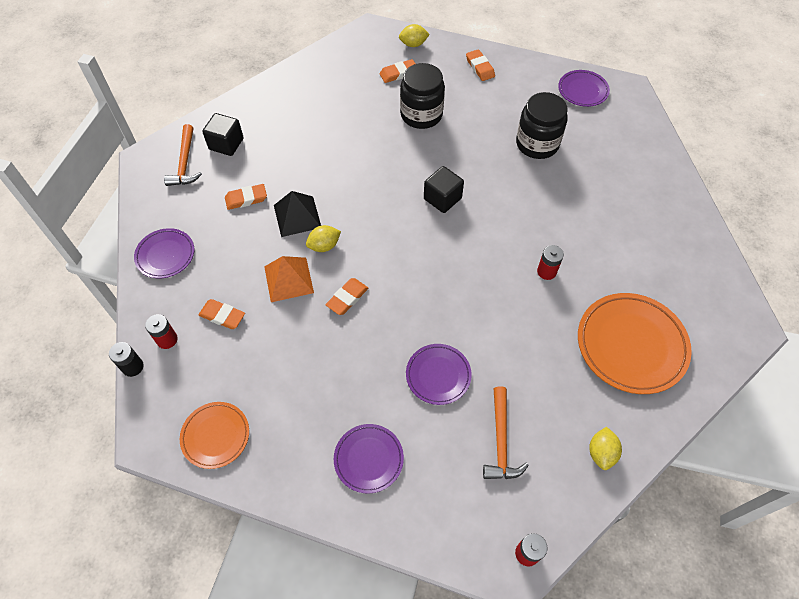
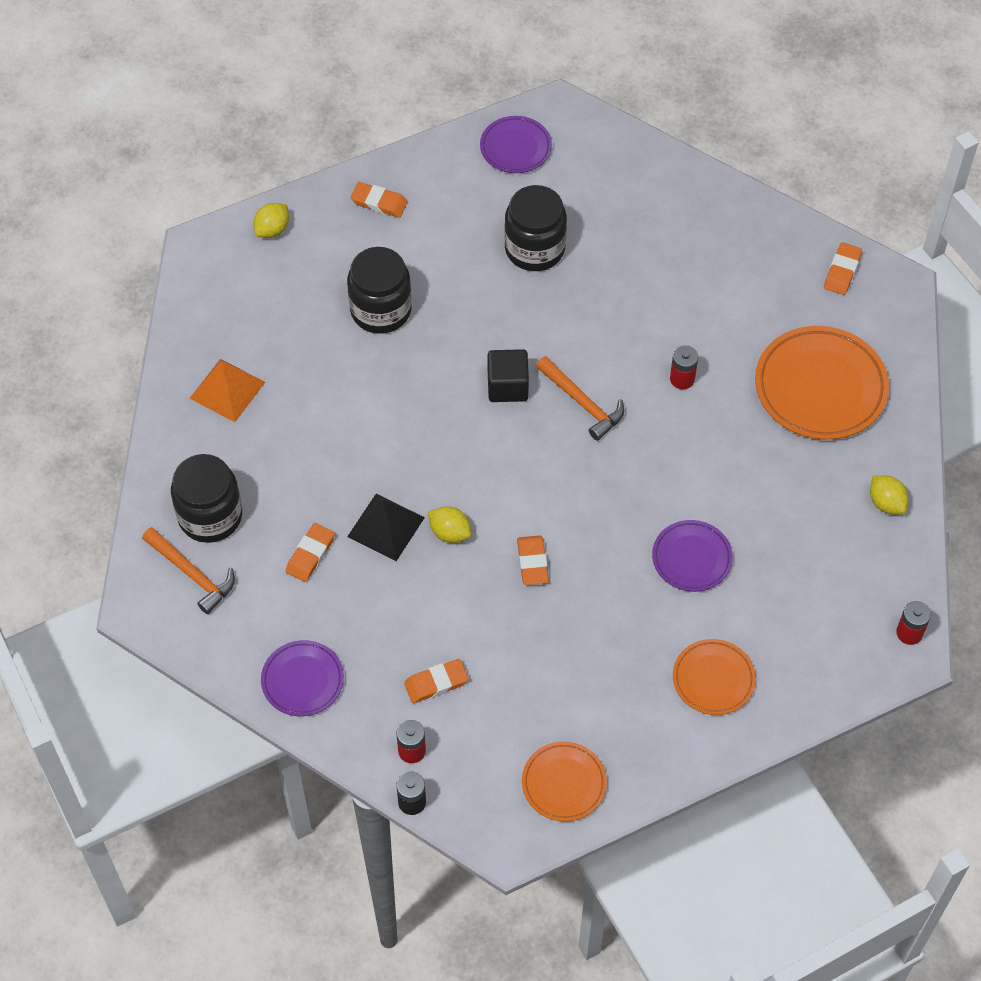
camera: 45 degrees left, 0 degrees up
(226, 144) = (210, 516): black cube -> black jar
(289, 279) = (456, 594): orange pyramid -> orange pyramid (227, 390)
(324, 246) = (450, 533): yellow lemon -> yellow lemon turned 75 degrees counterclockwise
(368, 459) = (713, 679): purple plate -> orange plate
(398, 73) = (298, 280): orange eraser -> orange eraser (842, 271)
(501, 441) = (801, 566): orange hammer -> orange hammer (582, 403)

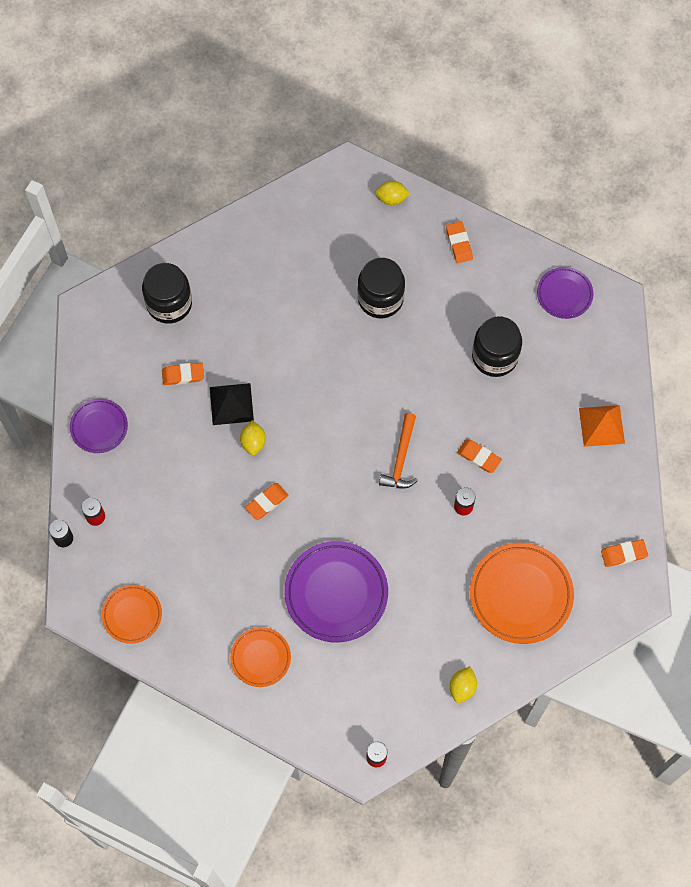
camera: 55 degrees right, 10 degrees up
(192, 574) = (125, 321): orange hammer -> none
(227, 390) = (260, 253): orange pyramid -> orange pyramid (601, 425)
(436, 683) = (148, 501): orange eraser -> orange eraser (479, 457)
(507, 386) = (380, 407): black cube -> none
(691, 558) = (336, 593): purple plate -> purple plate, size x1.73

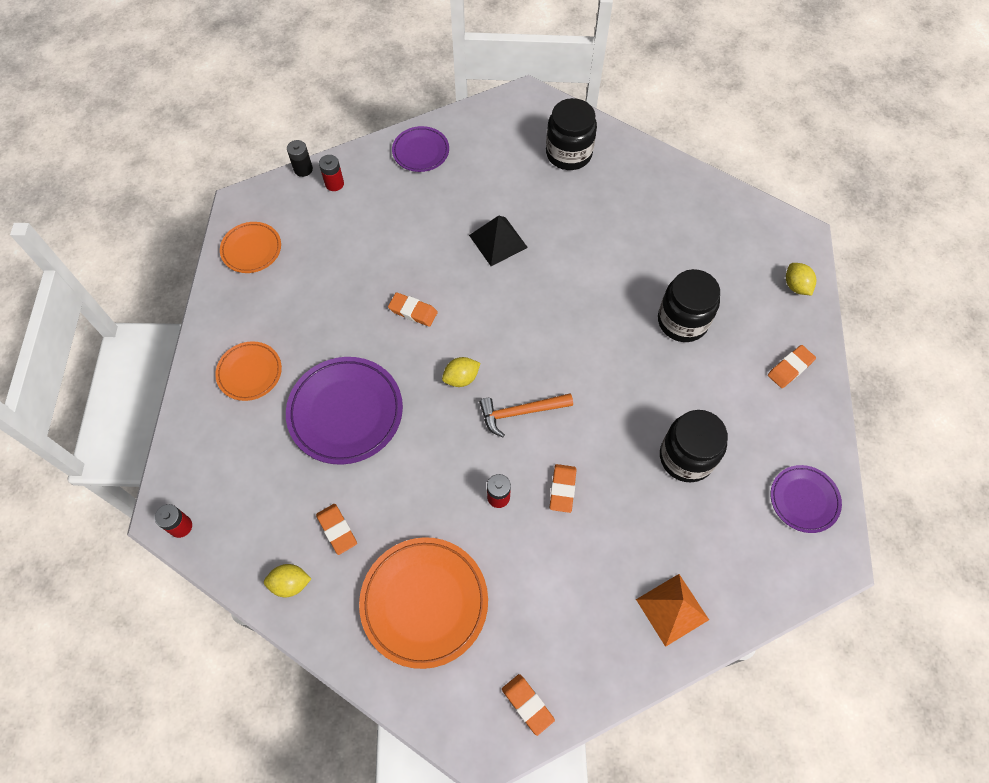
camera: 65 degrees right, 5 degrees down
(183, 375) = (505, 192): orange eraser -> orange eraser (337, 530)
(253, 442) = (469, 275): yellow lemon -> yellow lemon (461, 378)

